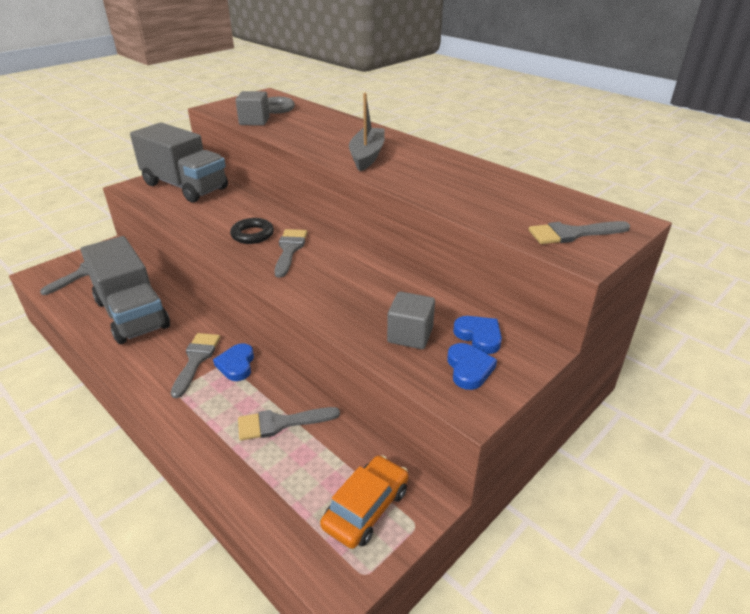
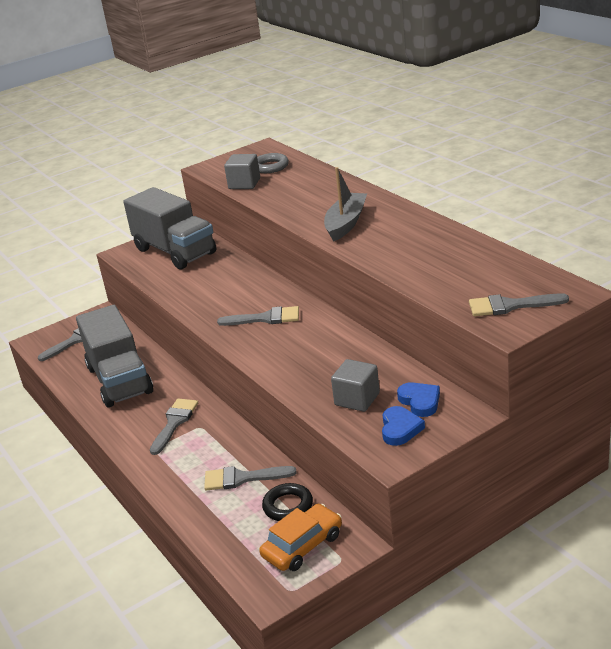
camera: 15 degrees right, 5 degrees down
(236, 365) = (210, 428): blue heart -> none
(252, 234) = (233, 303): black ring -> black ring (288, 506)
(289, 249) = (265, 318): grey brush -> grey brush turned 75 degrees clockwise

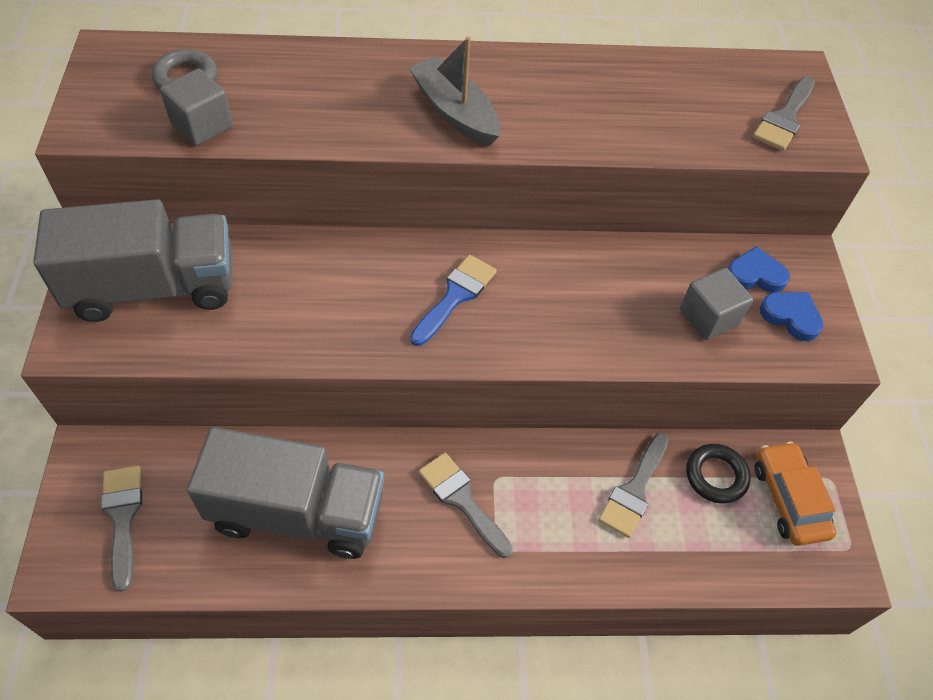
camera: 65 degrees left, 25 degrees up
(265, 318) = (455, 296): grey brush -> blue brush

